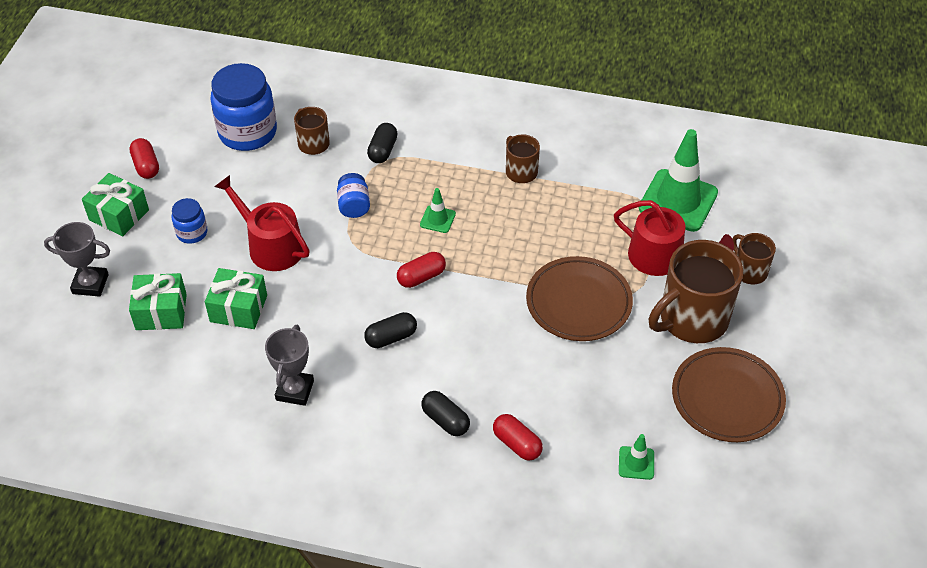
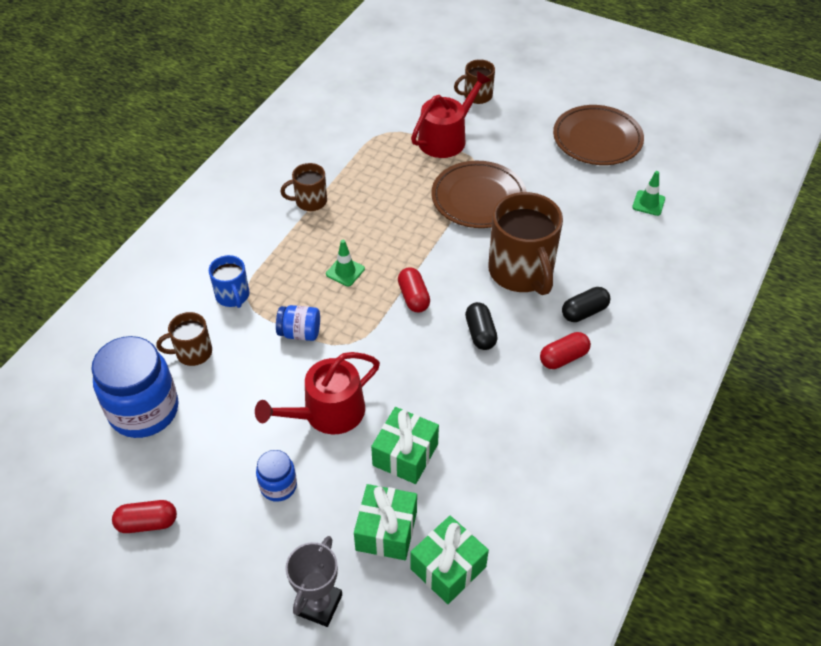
camera: 75 degrees left, 0 degrees up
(119, 215) = (217, 562): green gift -> green gift (448, 568)
(294, 390) = (525, 420): grey trophy -> none
(383, 150) = (233, 296): black capsule -> blue mug
(517, 444) = (618, 270): red capsule -> red capsule (563, 358)
(678, 201) = (387, 114): green traffic cone -> none
(691, 319) = (516, 138): brown mug -> brown mug (521, 272)

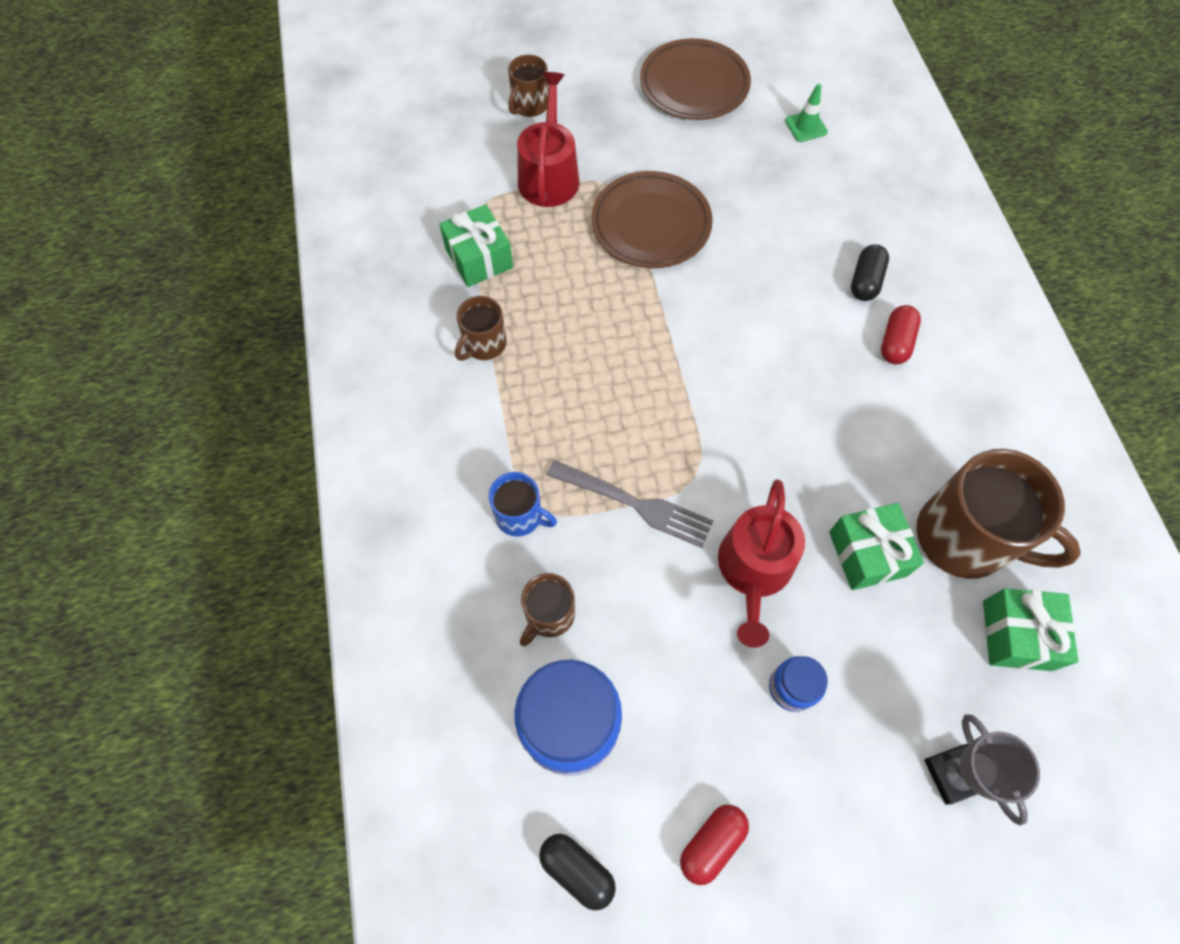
camera: 40 degrees left, 15 degrees up
(300, 333) = (635, 504): blue jar -> grey fork
(345, 271) = (606, 400): green traffic cone -> none
(386, 531) = (931, 646): green gift -> green gift (479, 258)
(413, 297) = (702, 379): red capsule -> none
(480, 333) = (801, 372): black capsule -> black capsule (577, 870)
(521, 272) = (771, 278): brown mug -> brown mug (965, 538)

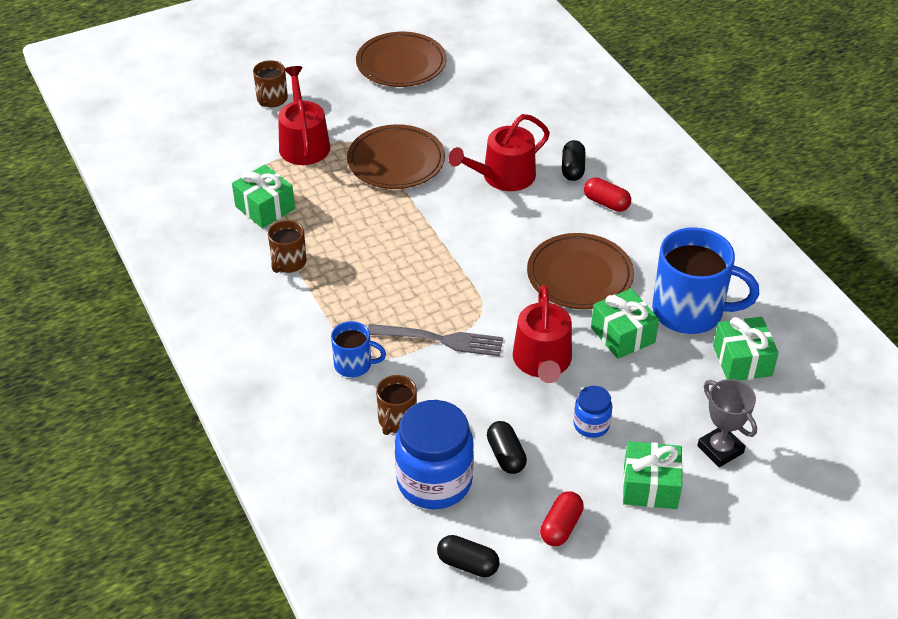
camera: 15 degrees left, 20 degrees down
(670, 707) = (506, 455): none -> black capsule
(775, 274) = (503, 177): none -> red watering can
(806, 126) = (498, 77): green traffic cone -> none
(834, 447) = (579, 276): none -> brown plate
(845, 810) = (650, 486): none -> green gift
(895, 342) = (606, 203): red capsule -> red capsule turned 60 degrees counterclockwise
(965, 538) = (690, 311): brown mug -> blue mug

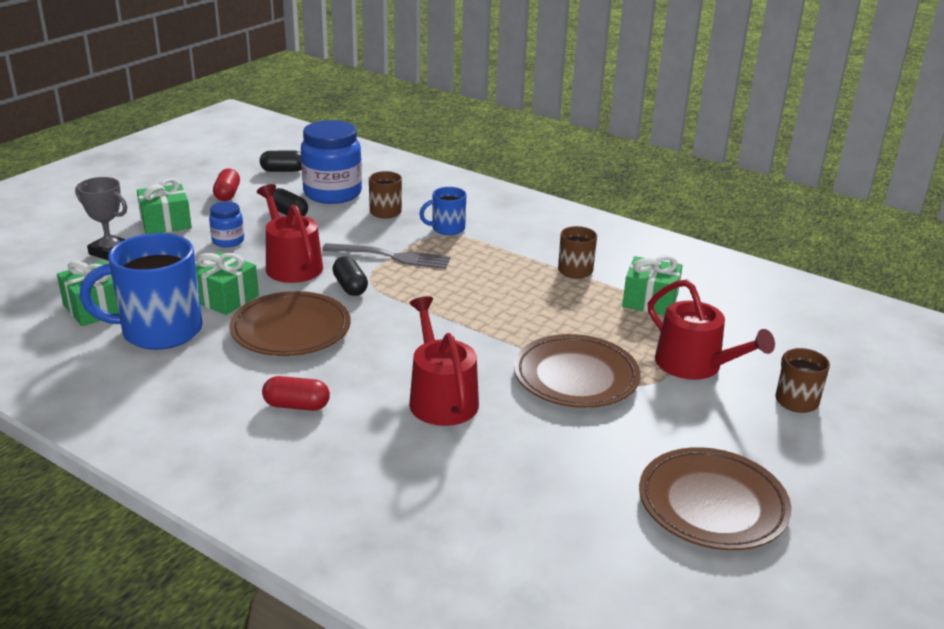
camera: 150 degrees right, 15 degrees down
(440, 340) = (391, 257): grey fork -> grey fork turned 150 degrees counterclockwise
(503, 177) = (441, 398): red watering can -> red watering can turned 45 degrees counterclockwise
(572, 169) = (361, 432): black capsule -> black capsule (350, 287)

